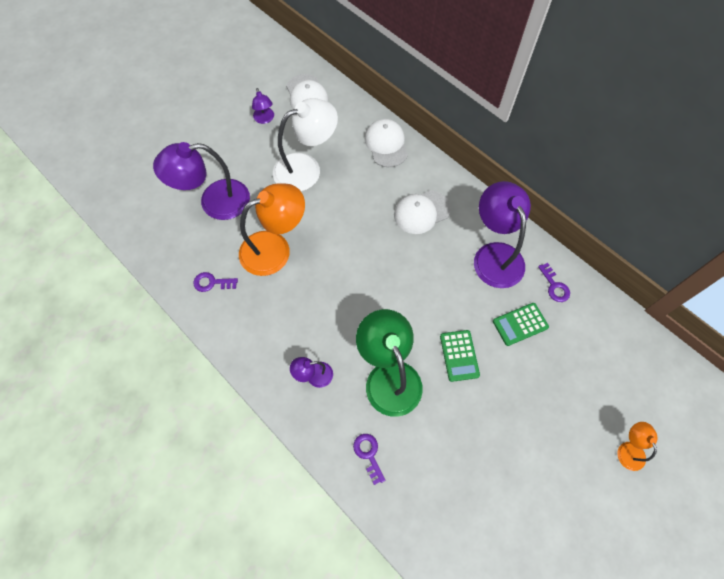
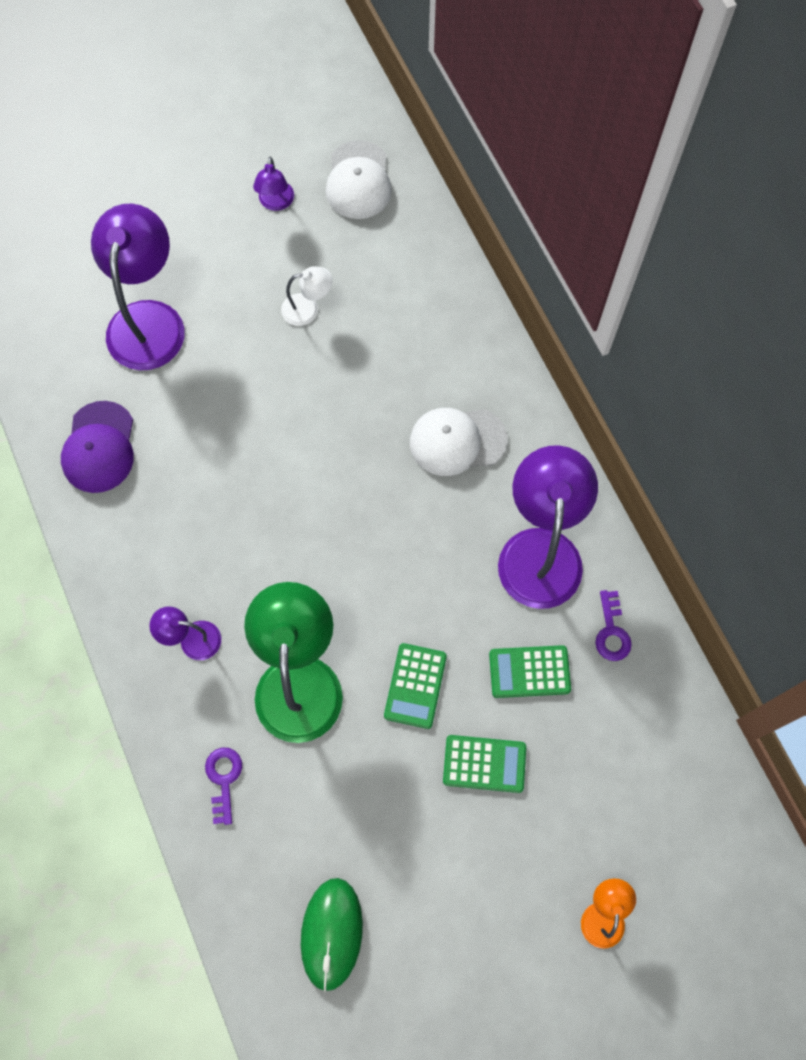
camera: 20 degrees right, 5 degrees up
(212, 283) = (99, 447): purple key -> purple cap
(214, 202) = (148, 319): purple lamp -> purple lamp turned 90 degrees clockwise
(275, 248) = (210, 425): orange lamp -> none
(306, 168) = (308, 309): white lamp -> white lamp, size x0.47
(386, 144) = (450, 308): white cap -> none
(476, 526) = (331, 933): none -> green mouse
(519, 386) = (484, 764): none -> green calculator

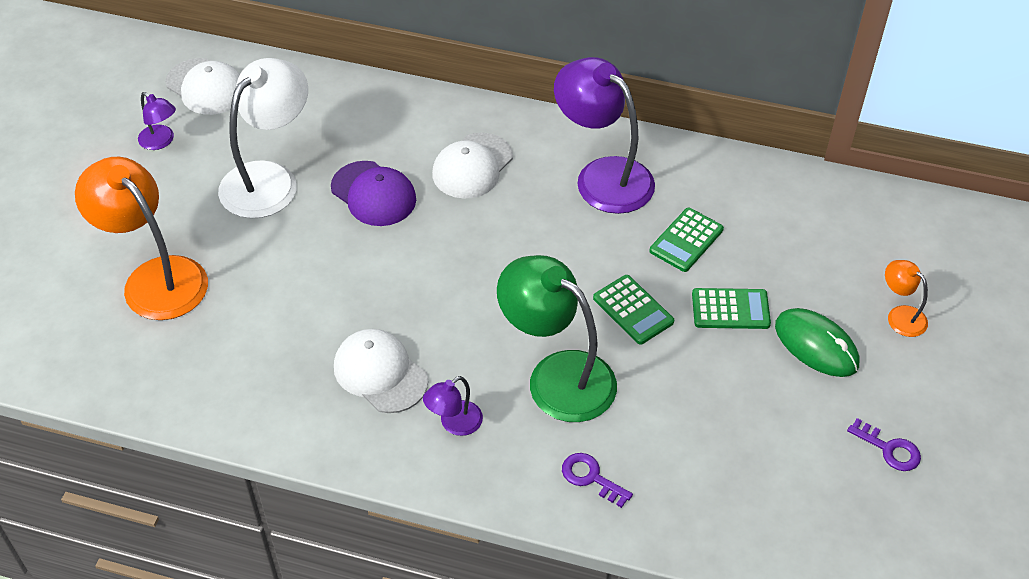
camera: 50 degrees left, 20 degrees down
(99, 447) = (224, 380): purple cap -> purple cap (373, 194)
(148, 319) = (155, 277): purple lamp -> orange lamp
(193, 548) = (380, 373): none -> white cap
(308, 309) = (269, 179): white lamp -> white lamp, size x2.12
(331, 933) = (778, 487): green mouse -> green mouse (816, 345)
(484, 764) = (730, 309): green calculator -> green calculator turned 45 degrees clockwise
(611, 631) = (700, 179): purple key -> purple key (889, 449)

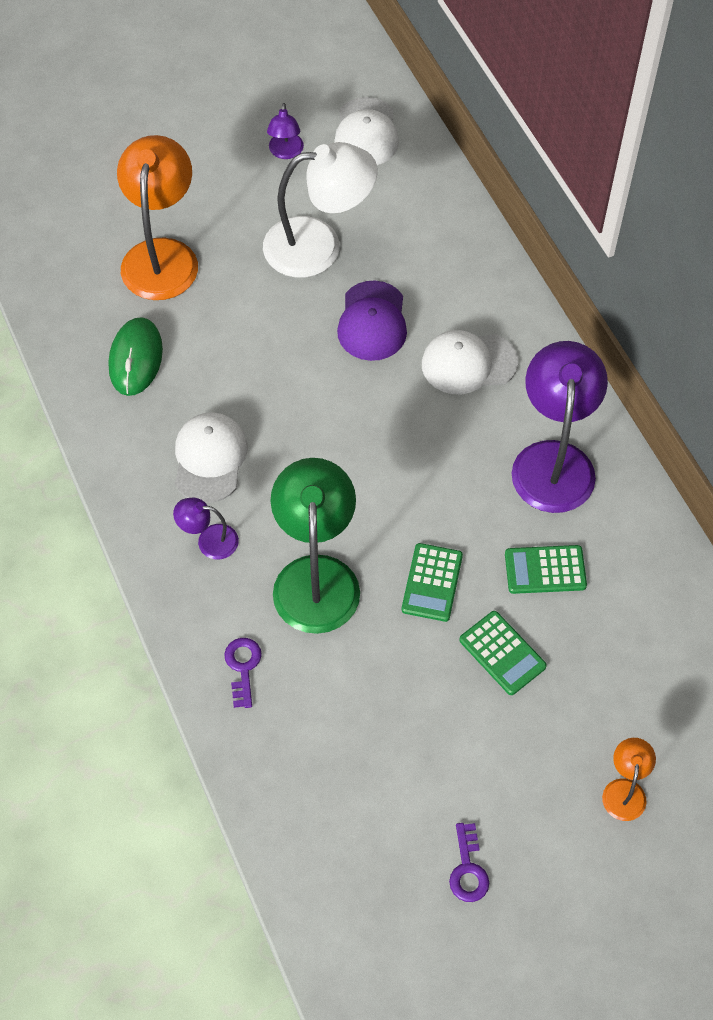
camera: 50 degrees right, 10 degrees up
(816, 345) = (526, 743): green mouse -> green mouse (136, 358)

